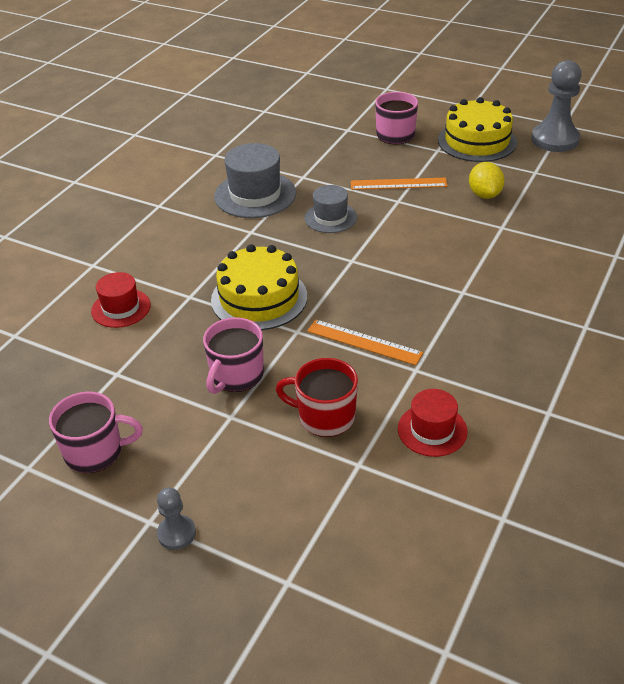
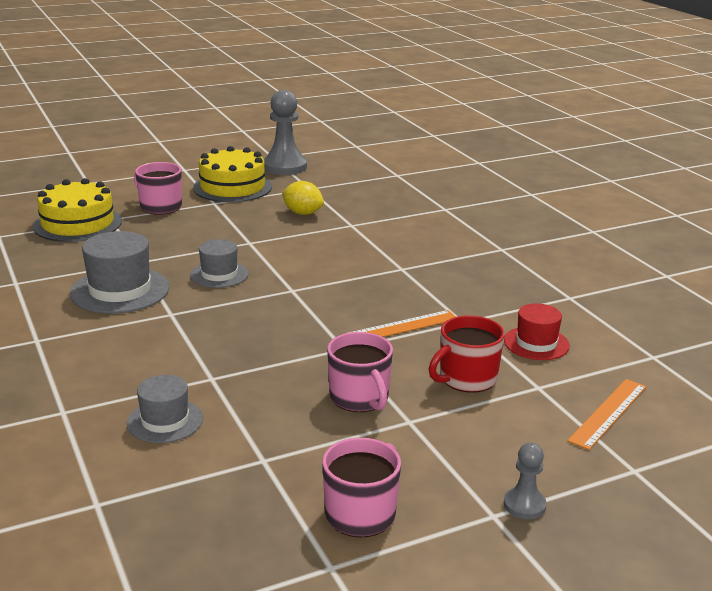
camera: 55 degrees left, 15 degrees down
(121, 308) = (165, 421): red hat -> grey hat
(259, 298) = (272, 347): yellow cake -> yellow cake (77, 224)
(398, 184) = (228, 233): orange ruler -> orange ruler (608, 413)

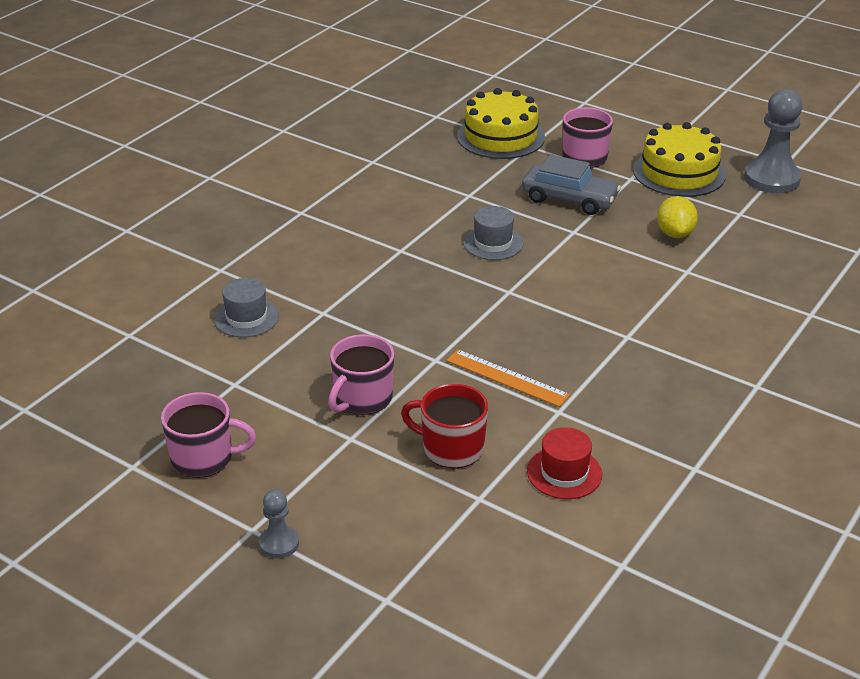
camera: 60 degrees right, 10 degrees up
(120, 290) = (411, 210): grey hat -> none
(206, 230) = (569, 199): none -> grey car
(608, 413) = (473, 558): orange ruler -> none

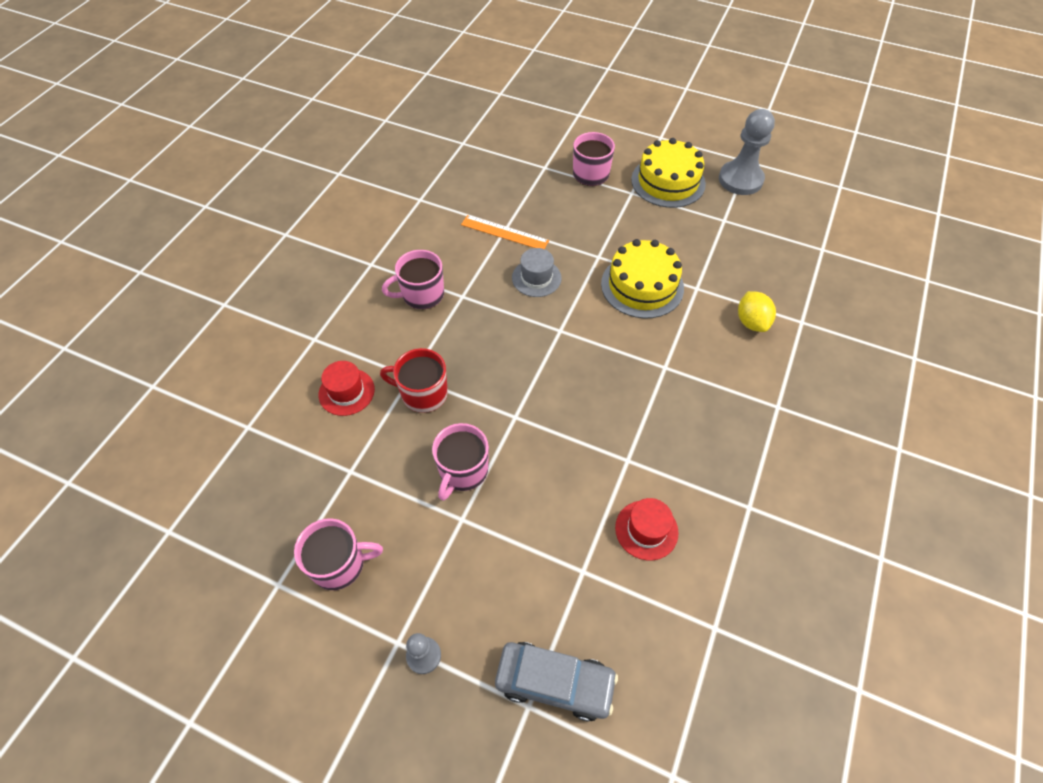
camera: 10 degrees left, 20 degrees up
(246, 317) = (346, 392): grey hat -> red hat
(353, 244) = (422, 294): none -> pink mug
(451, 448) = (548, 517): red mug -> red mug (423, 394)
(500, 136) = (519, 159): yellow cake -> yellow cake (642, 286)
(507, 377) = (578, 428): orange ruler -> orange ruler (504, 233)
(569, 199) = (588, 221): grey car -> grey car (554, 683)
(675, 233) = (678, 248): yellow lemon -> yellow lemon (751, 322)

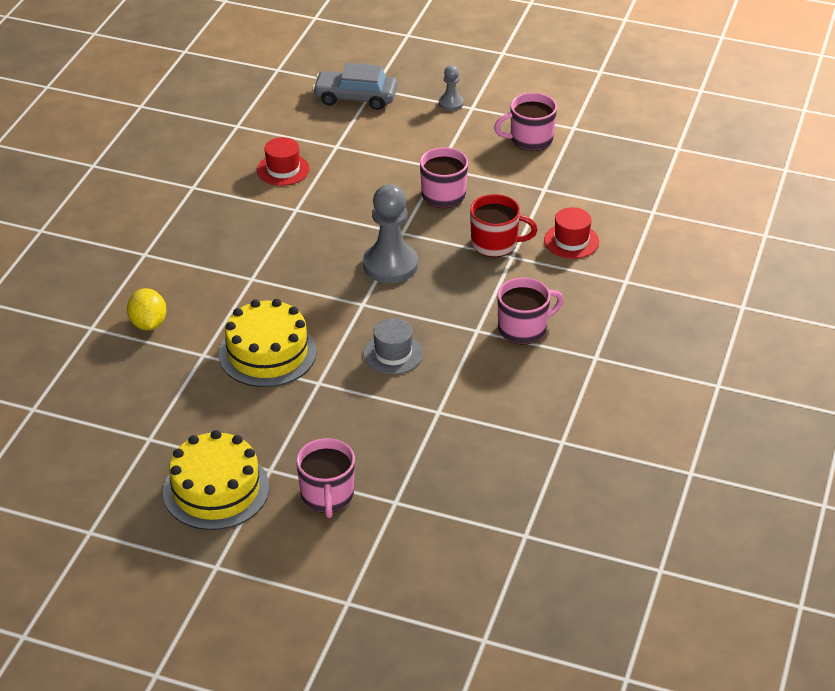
camera: 175 degrees right, 15 degrees down
(504, 233) = (439, 404): orange ruler -> none
(740, 180) = (110, 500): grey pawn -> grey pawn (390, 265)

